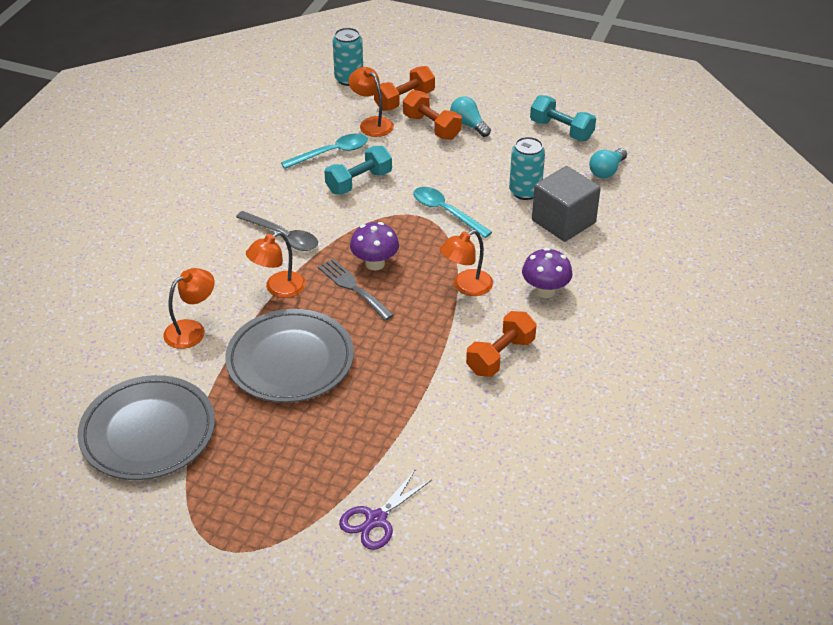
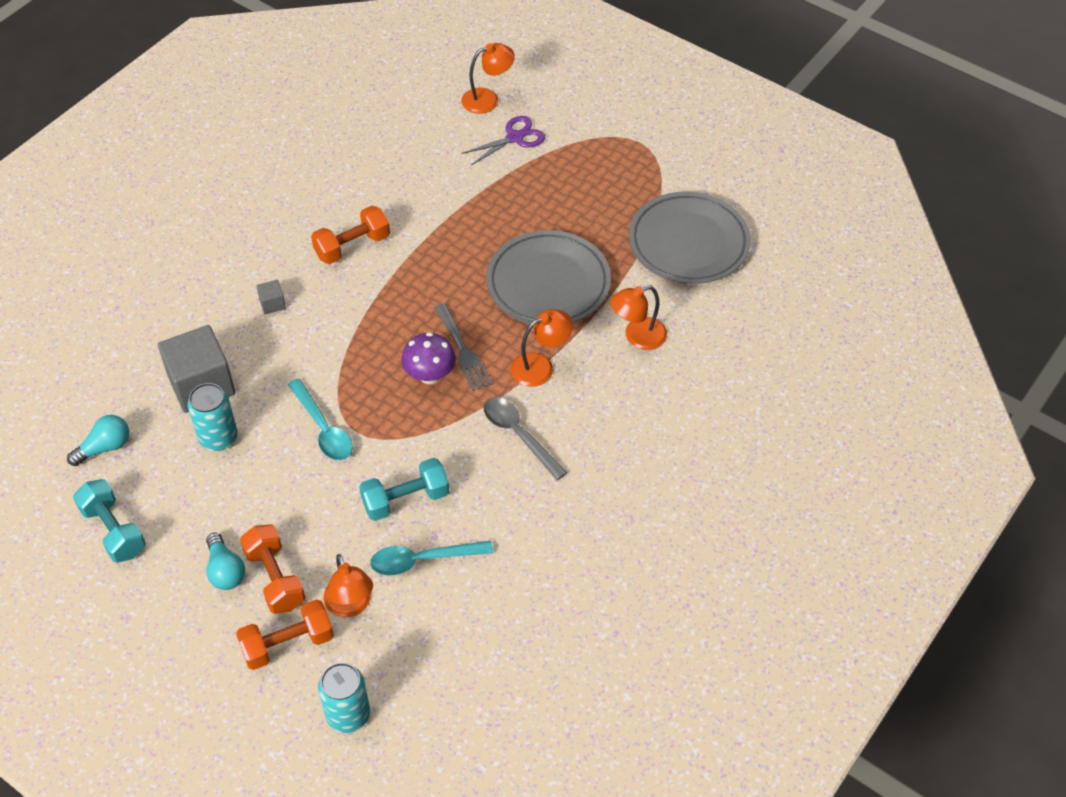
camera: 165 degrees left, 10 degrees up
(466, 286) = (348, 326): orange lamp -> orange lamp (488, 99)
(545, 291) = (272, 304): purple mushroom -> grey cube

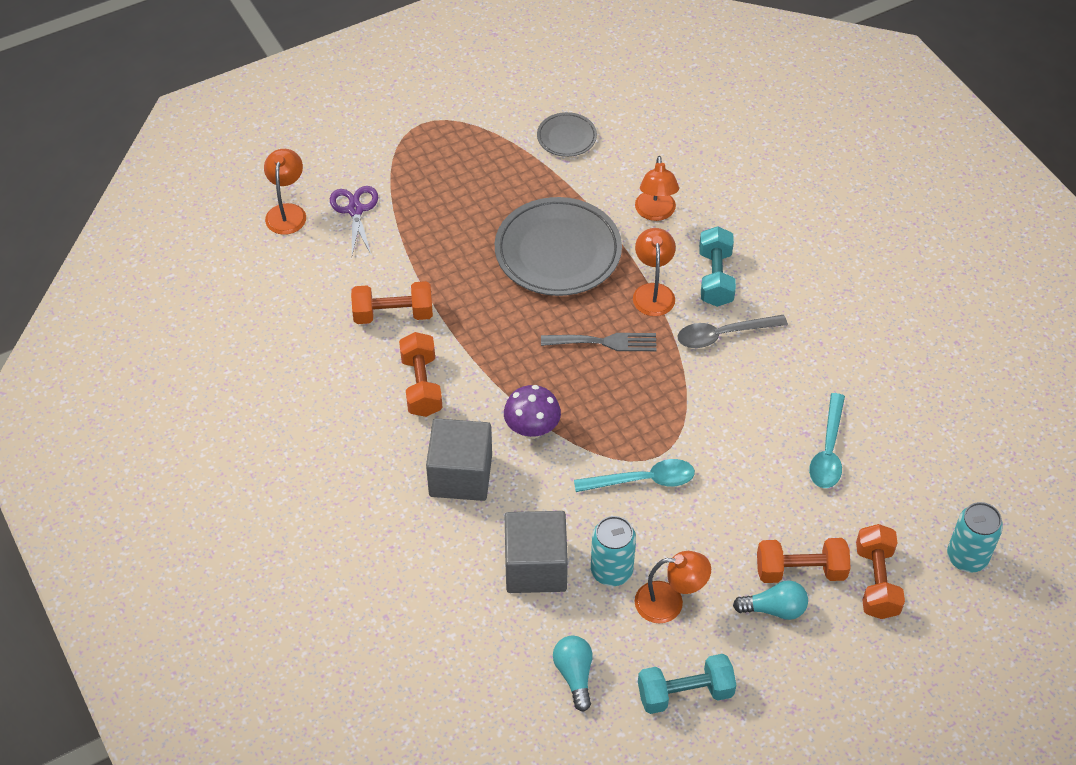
camera: 65 degrees left, 0 degrees up
(272, 304) = (460, 475): grey cube -> grey cube, size x2.34
(351, 605) = (854, 520): orange lamp -> orange lamp (669, 602)
(405, 499) = (756, 442): turquoise dumbbell -> turquoise dumbbell (715, 278)
(417, 202) = (393, 314): none -> orange dumbbell
(430, 375) = (621, 377): purple mushroom -> purple mushroom (532, 429)
(688, 243) = (566, 137): grey plate -> grey plate, size x0.50

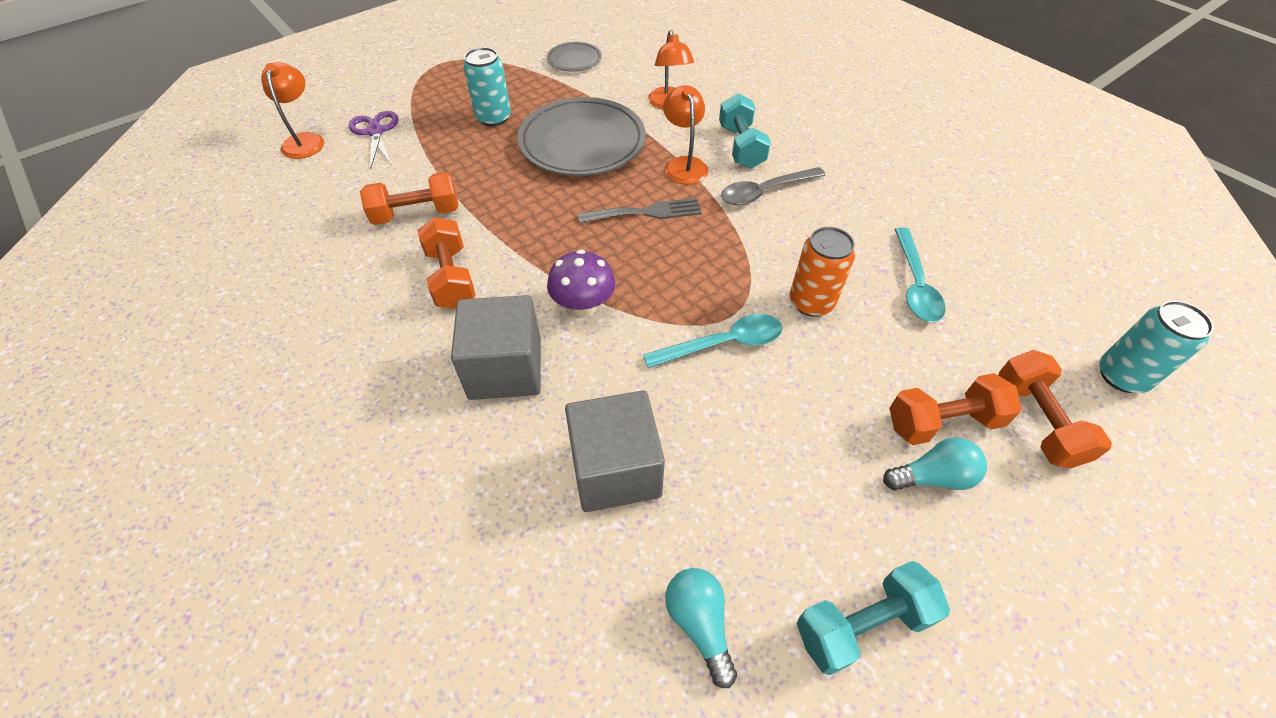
camera: 10 degrees left, 0 degrees up
(611, 571) = (714, 459): turquoise can -> turquoise can (494, 118)
(669, 602) = (799, 490): orange lamp -> none
(729, 454) = (811, 302): none -> orange can

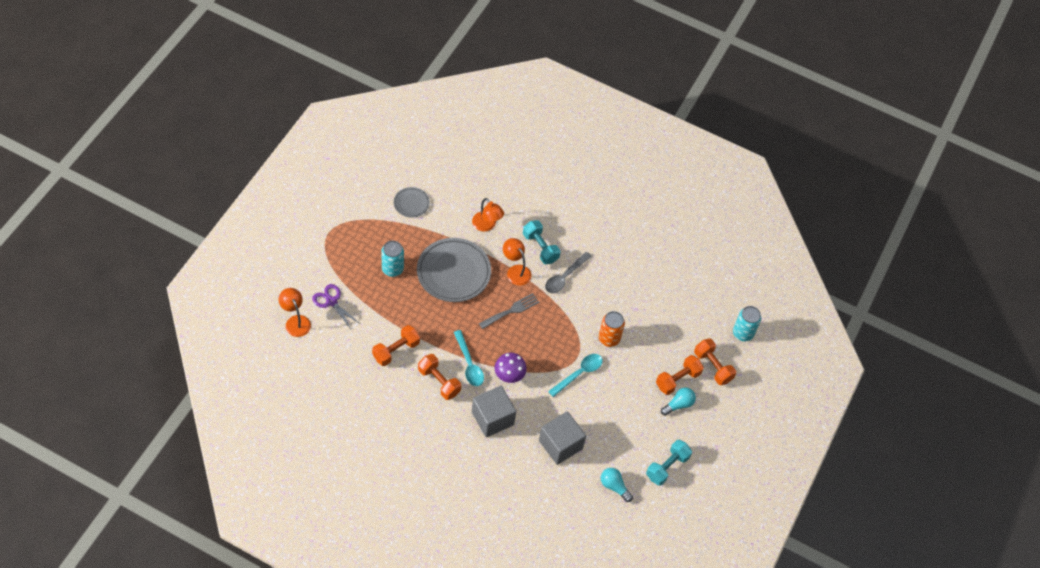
camera: 30 degrees left, 5 degrees up
(915, 284) = (651, 312): turquoise spoon -> turquoise spoon (469, 364)

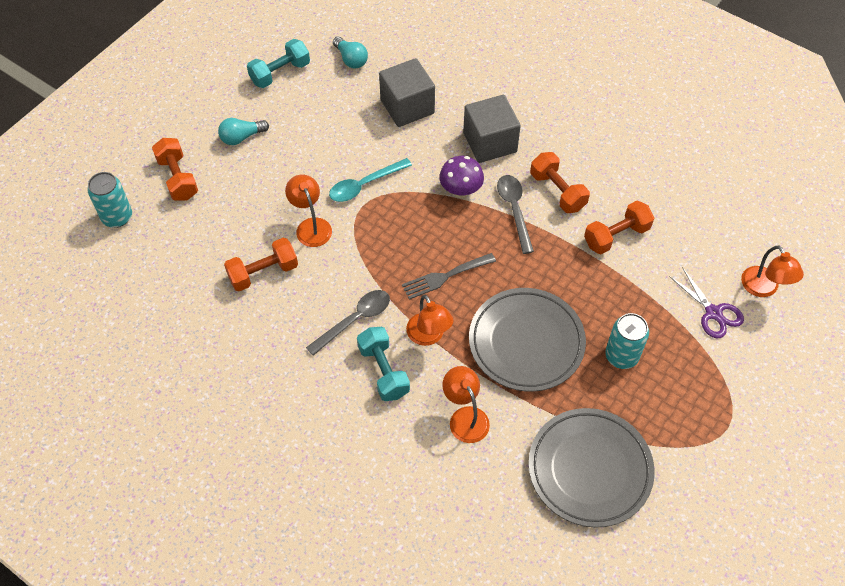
camera: 165 degrees left, 0 degrees up
(411, 203) = (589, 469): grey plate -> grey plate, size x2.01
(469, 364) = (514, 210): turquoise spoon -> grey spoon
(609, 338) = (311, 226): orange can -> orange lamp
(677, 380) = (232, 166): orange dumbbell -> orange dumbbell (263, 273)

